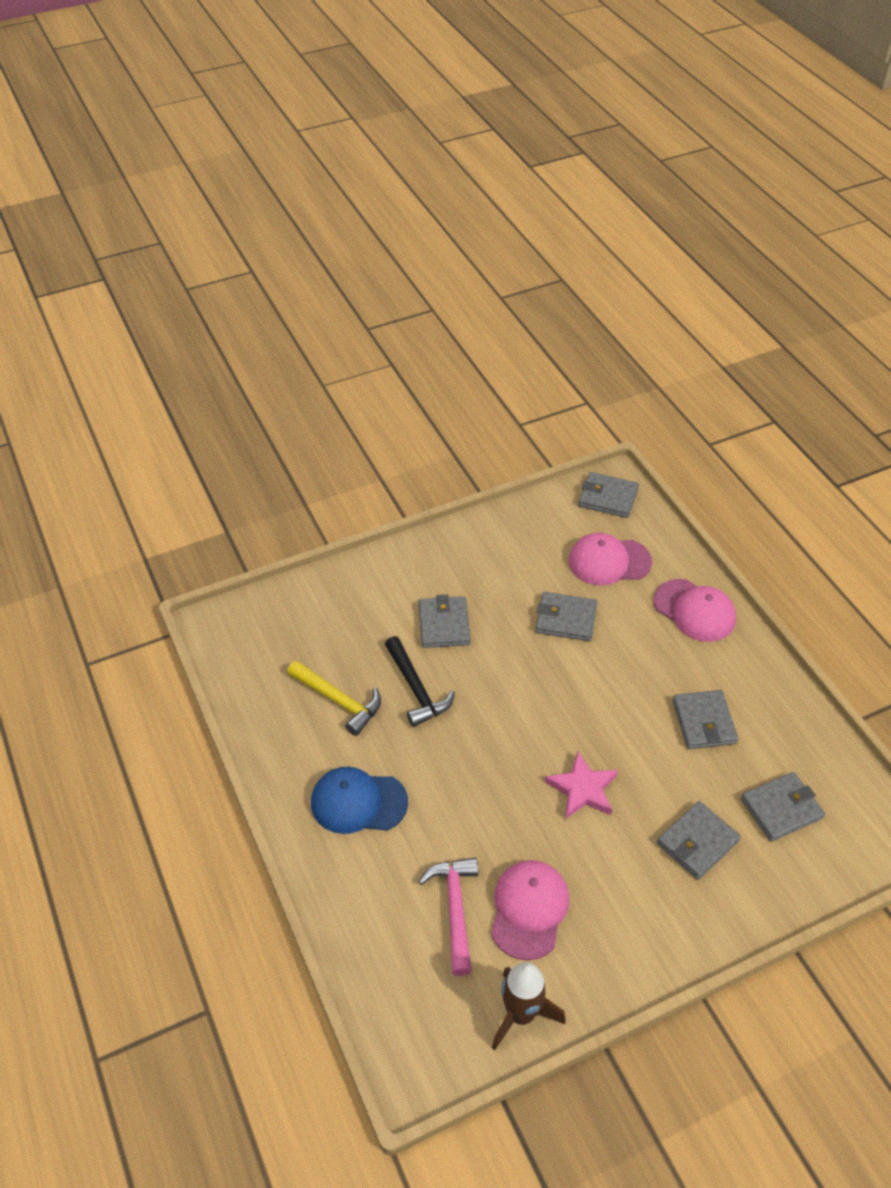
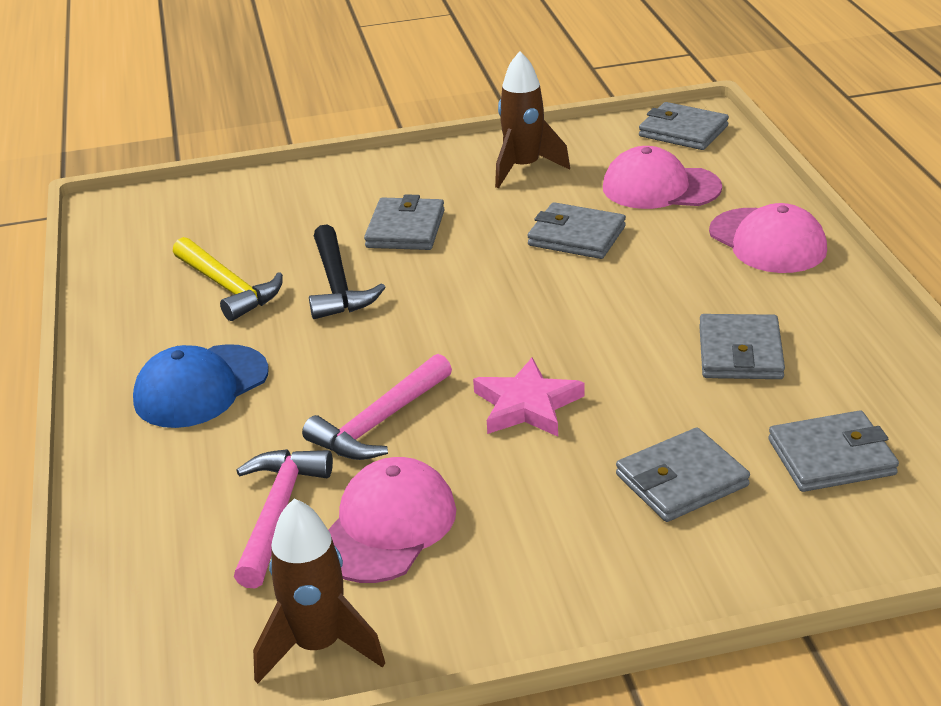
camera: 15 degrees right, 15 degrees down
(358, 802) = (201, 387): blue cap -> blue cap turned 60 degrees counterclockwise
(492, 819) = (379, 422): none -> pink hammer
(507, 549) = (523, 168): none -> brown rocket

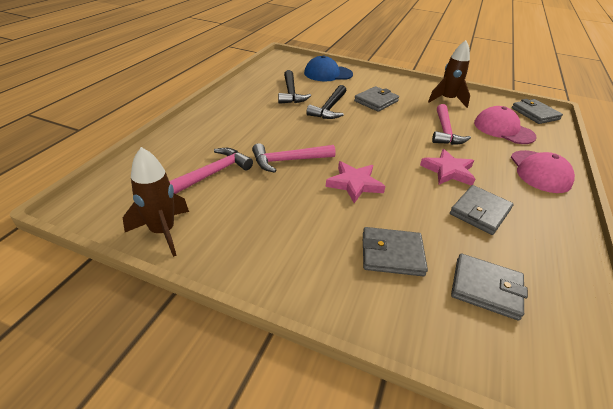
camera: 30 degrees right, 5 degrees up
(201, 387) = (243, 119): blue cap -> blue cap (328, 74)
(228, 288) = (291, 93): yellow hammer -> black hammer
(387, 526) = (245, 200): pink cap -> none
(576, 236) = (445, 131): grey wallet -> pink hammer
(643, 308) = (448, 171): none -> pink star

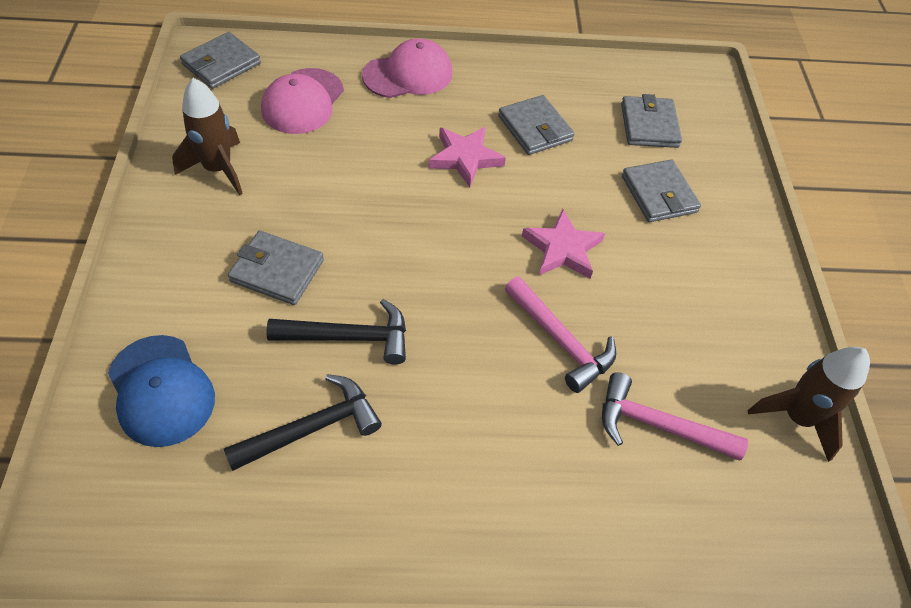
camera: 115 degrees left, 15 degrees up
(445, 131) = (349, 166): pink hammer -> none
(480, 212) = (535, 128): grey wallet -> grey wallet turned 45 degrees clockwise

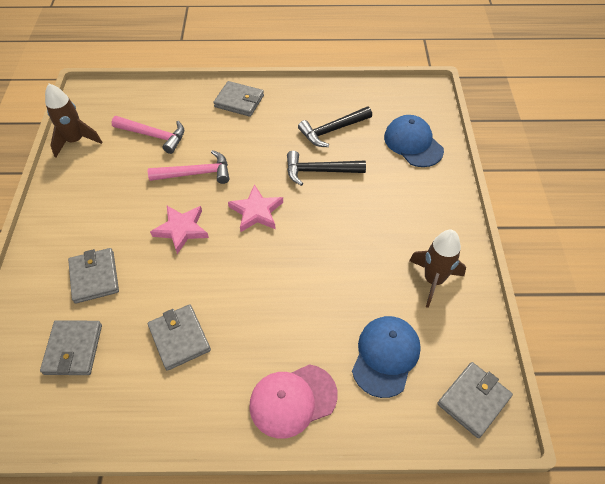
camera: 175 degrees left, 0 degrees up
(277, 271) = (370, 207): grey wallet -> grey wallet (239, 101)
(303, 101) = (385, 356): pink cap -> blue cap
(465, 158) = (243, 302): pink star -> pink star (256, 211)
(561, 341) = (196, 173): pink hammer -> pink hammer turned 120 degrees clockwise

